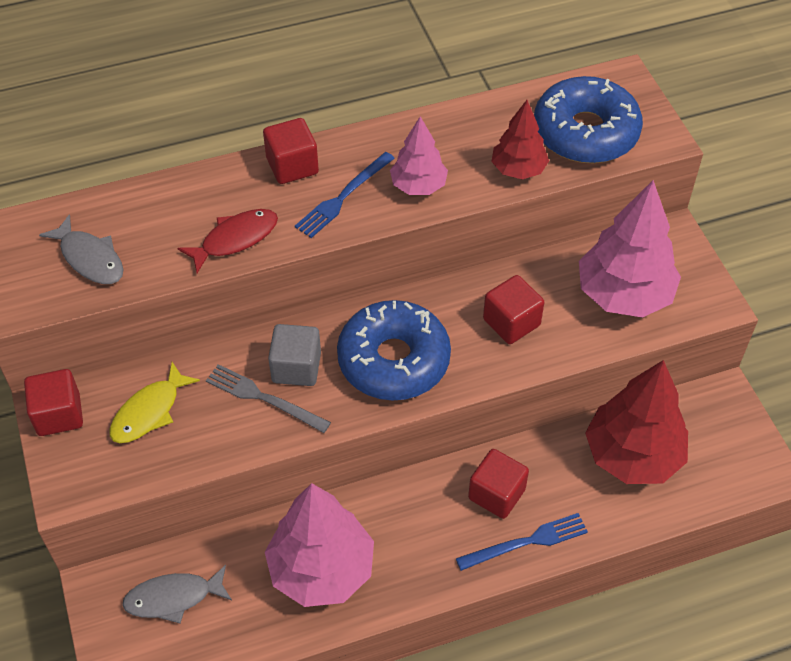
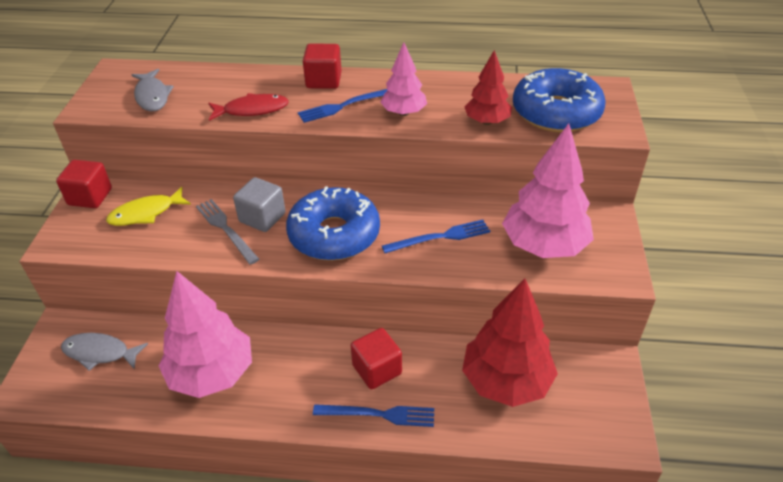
camera: 25 degrees right, 10 degrees down
(511, 322) = (440, 237): red cube -> blue fork

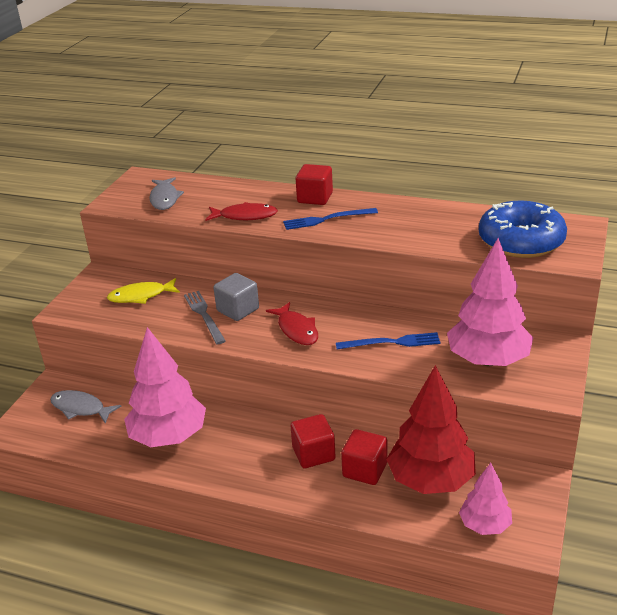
camera: 15 degrees right, 10 degrees down
(90, 197) = (99, 279): red cube -> red cube (365, 470)
(334, 234) = (296, 330): blue donut -> red fish
(378, 414) = (304, 489): blue fork -> none
(403, 112) = (377, 229): pink tree -> pink tree (484, 525)
(487, 121) = (452, 243): red tree -> none

